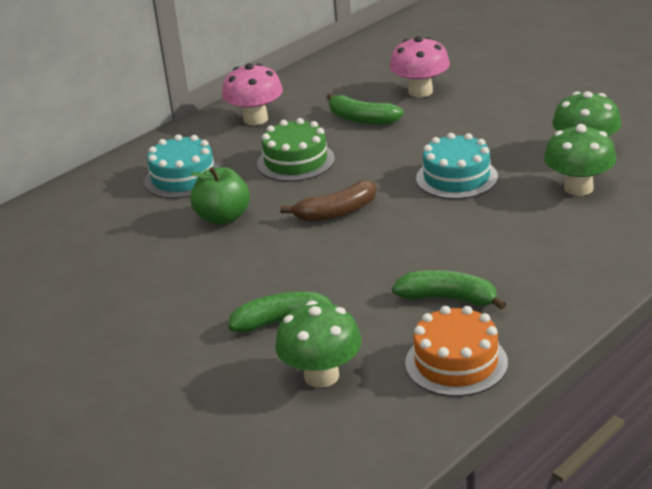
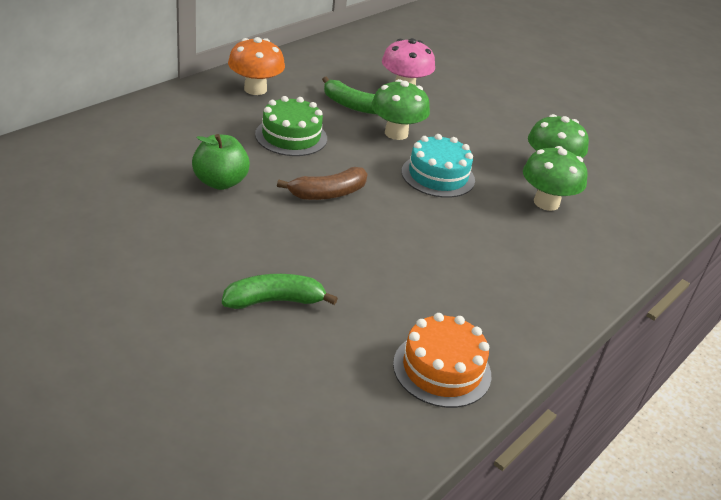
camera: 10 degrees left, 5 degrees up
(183, 178) = (184, 136): turquoise cake -> none
(255, 119) = (255, 89): pink mushroom -> orange mushroom
(321, 376) = (311, 367): green mushroom -> green mushroom (396, 133)
(448, 299) = (433, 299): green banana -> none

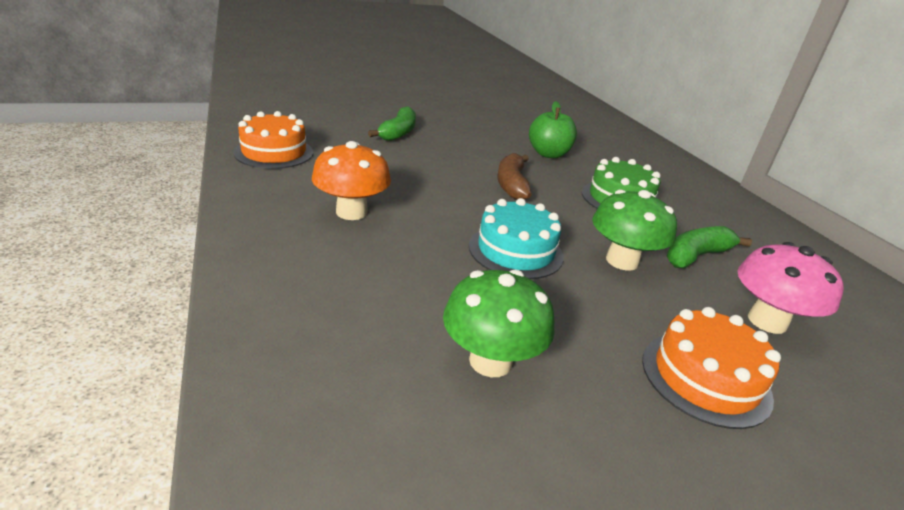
camera: 120 degrees right, 5 degrees down
(255, 89) = (725, 211): orange mushroom -> orange mushroom (351, 212)
(479, 109) = (705, 377): none -> orange cake
(546, 203) = (411, 307): green mushroom -> none

